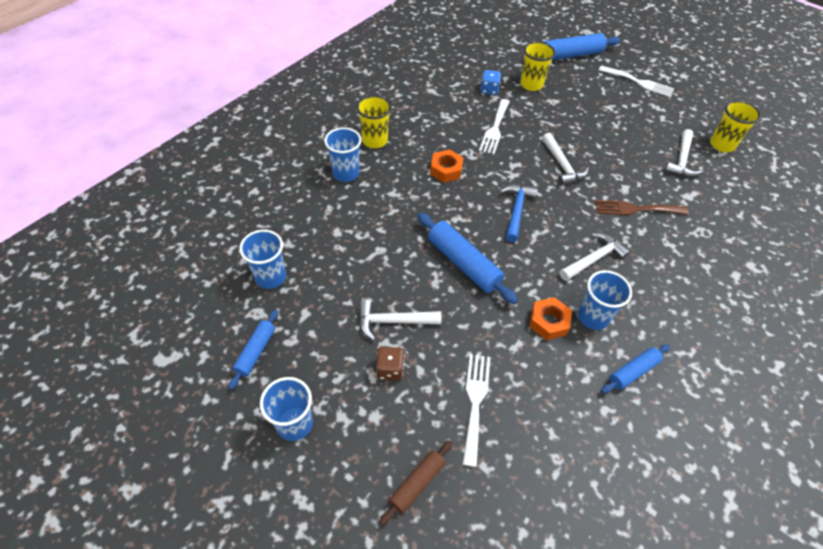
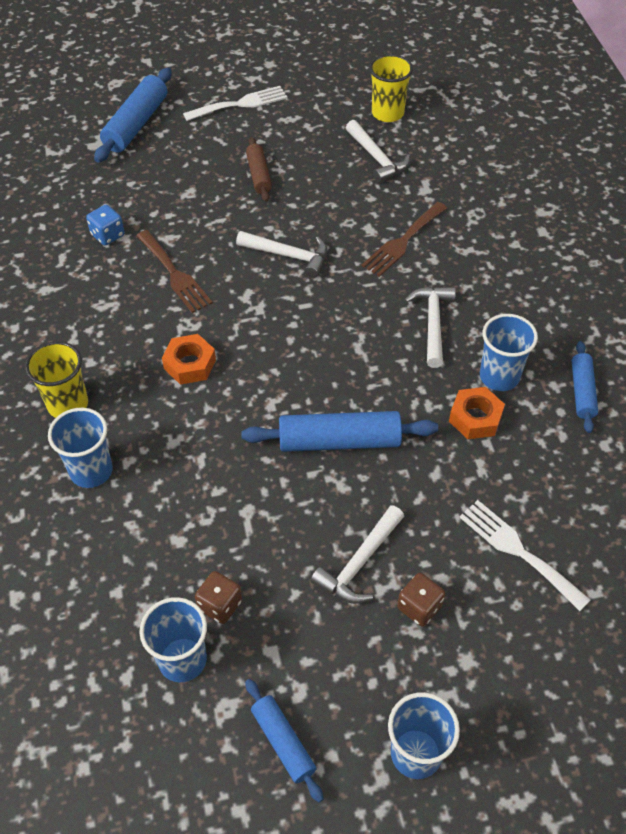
camera: 50 degrees left, 0 degrees up
(314, 273) = (220, 605): none -> brown dice
(417, 483) = (571, 669): brown rolling pin -> brown rolling pin (258, 175)
(495, 129) = (175, 274): white fork -> brown fork
(516, 211) = (312, 342): blue hammer -> none
(531, 84) = (142, 192): yellow cup -> none

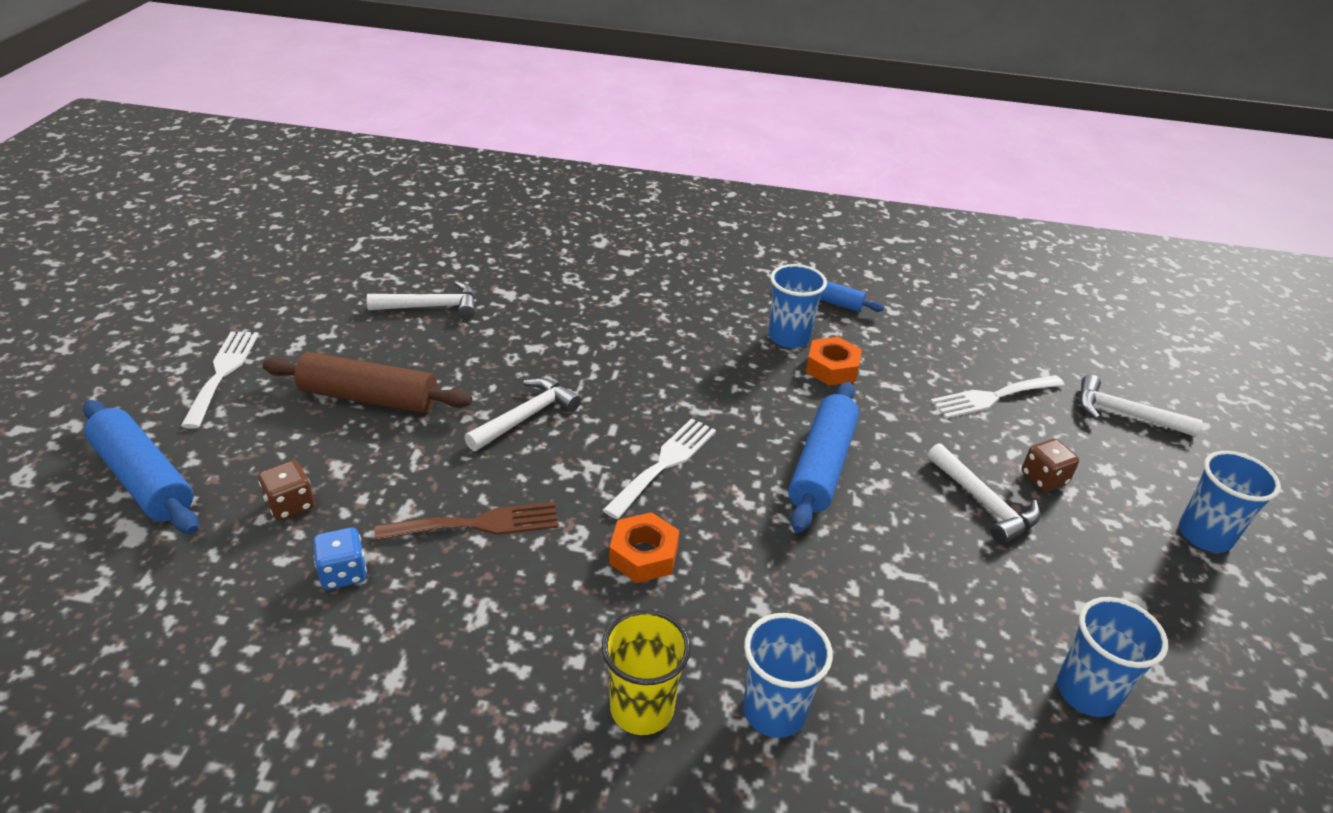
camera: 70 degrees left, 15 degrees down
(220, 605) = (1016, 634): brown dice -> brown dice (290, 505)
(258, 175) = (369, 398): brown rolling pin -> brown rolling pin, size x1.68
(283, 742) = (1194, 631): blue rolling pin -> none
(285, 346) = (664, 463): none -> white fork
(387, 113) = (369, 277): yellow cup -> none
(403, 242) = (572, 332): brown fork -> none
(432, 323) = (698, 352): white hammer -> white hammer (1125, 414)

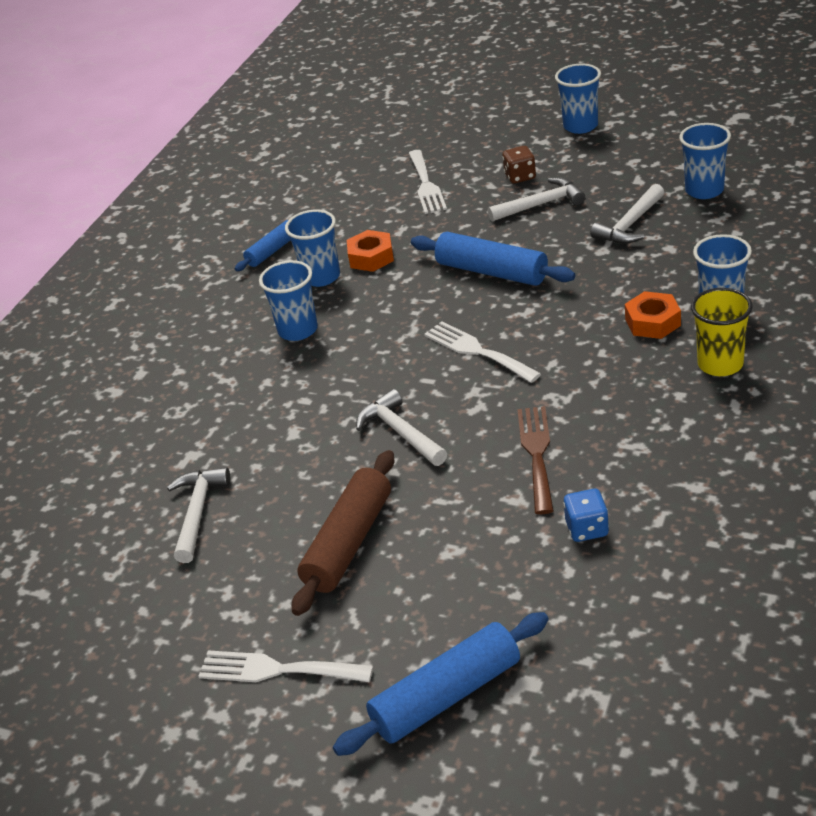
camera: 70 degrees left, 0 degrees up
(290, 505) = (499, 576): brown dice -> none
(643, 555) = (579, 363): orange nut -> orange nut (652, 322)
(695, 332) = (298, 330): none -> blue cup
(1125, 414) = (457, 132): white hammer -> white hammer (630, 224)

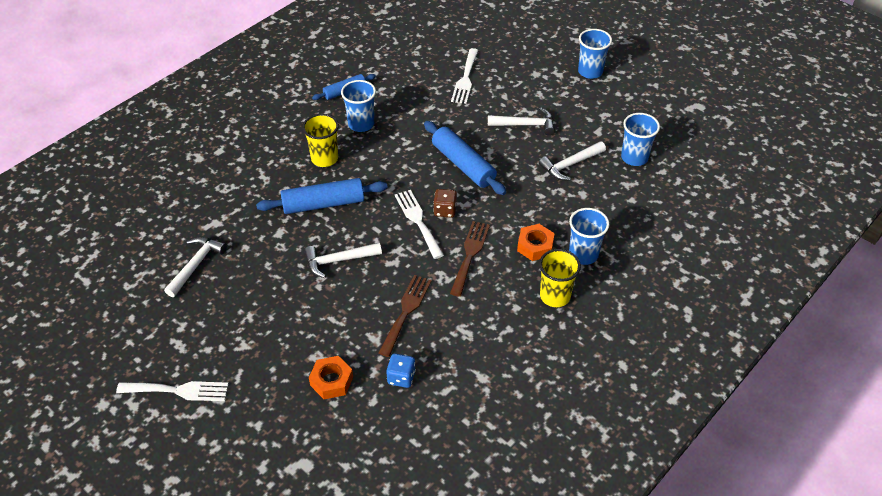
camera: 15 degrees right, 10 degrees up
(277, 670) = (178, 390): white fork -> white fork turned 150 degrees clockwise
(298, 330) = (324, 158): blue cup -> yellow cup
(349, 543) = (265, 324): brown rolling pin -> none
(371, 257) = (399, 122): orange nut -> orange nut (331, 381)
(401, 433) = (338, 260): white hammer -> white hammer turned 90 degrees counterclockwise
(447, 696) = (256, 451): blue rolling pin -> blue rolling pin (323, 204)
(520, 176) = (526, 97): brown dice -> brown dice (445, 210)
(574, 361) = (470, 254): none -> brown fork

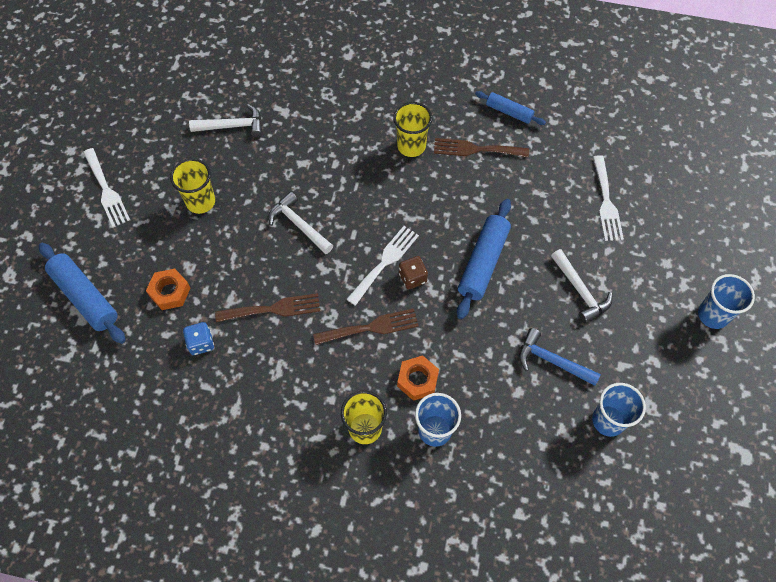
camera: 60 degrees right, 15 degrees up
(255, 320) = (200, 202): none -> yellow cup
(323, 204) = (356, 176): blue rolling pin -> blue rolling pin (85, 297)
(361, 124) = (475, 149): blue cup -> brown fork
(465, 79) = (606, 202): white fork -> white fork turned 75 degrees counterclockwise
(570, 165) = (552, 361): white hammer -> blue hammer

